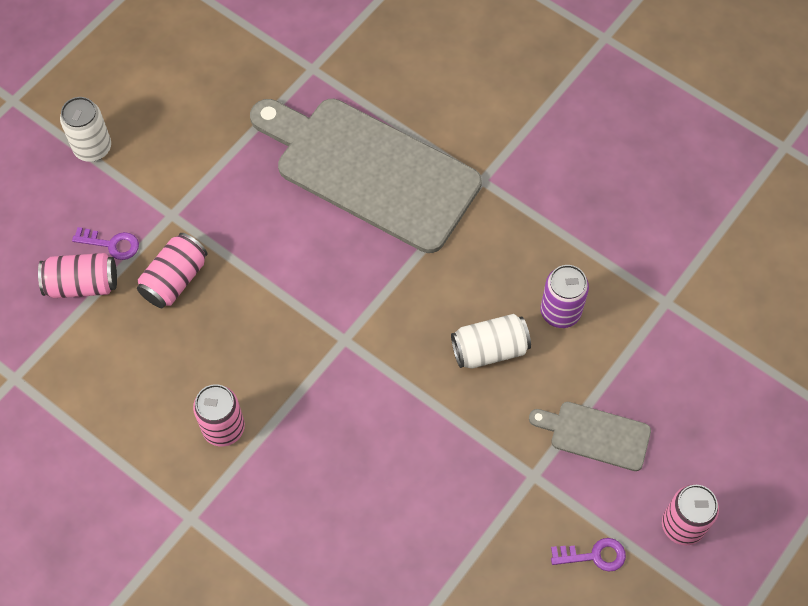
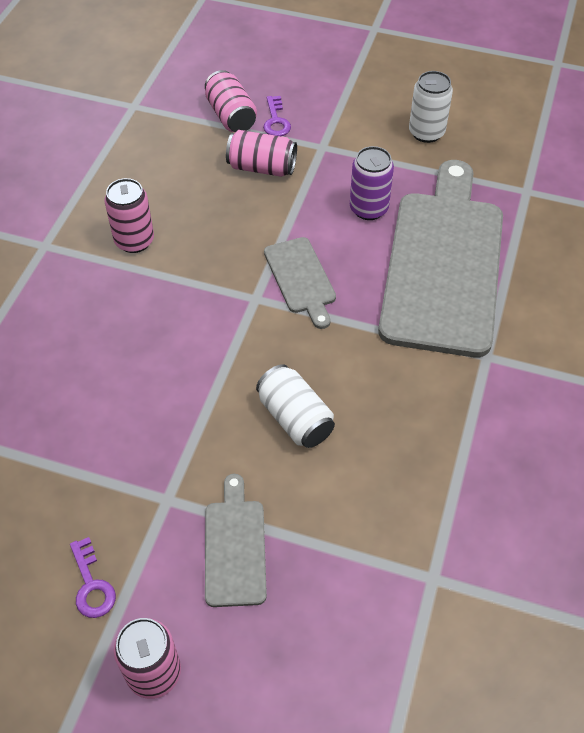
camera: 70 degrees right, 10 degrees down
(92, 148) = (358, 83): white can -> white can (426, 132)
(337, 293) = (301, 278): none -> grey cutting board
(560, 312) = (368, 471): purple can -> purple can (368, 209)

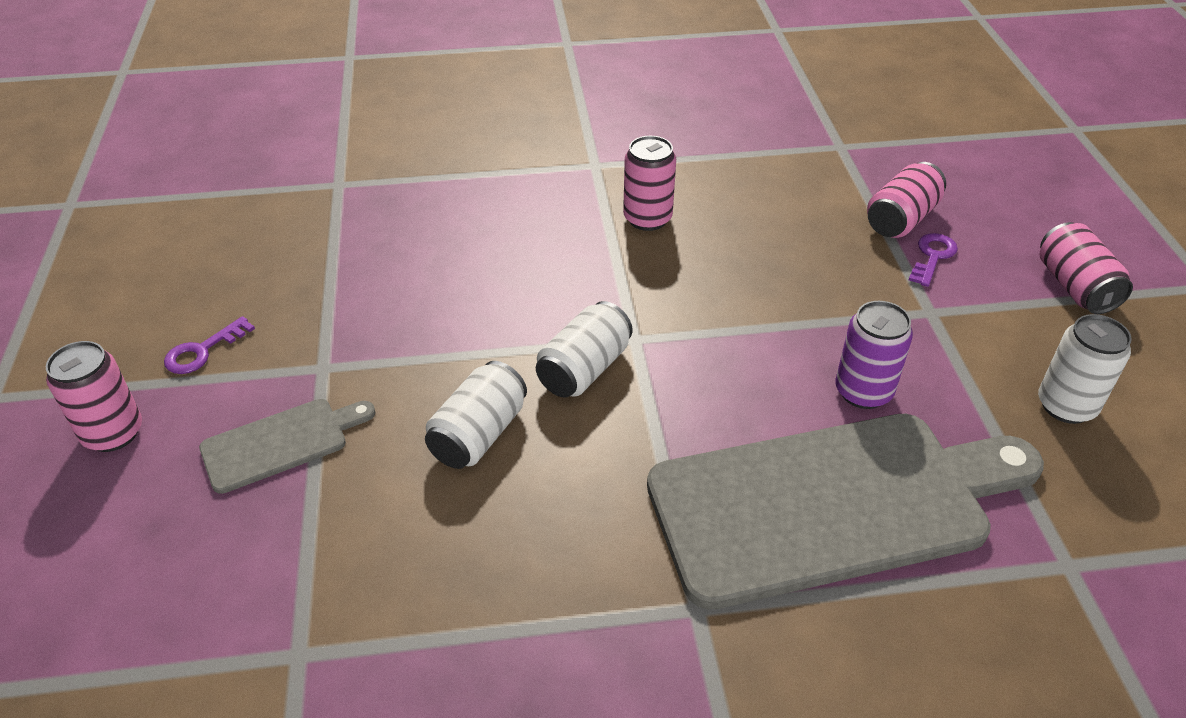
camera: 65 degrees right, 10 degrees down
(262, 167) = (843, 272): pink can -> pink can (1075, 287)
(268, 337) = (584, 369): none -> white can
(276, 121) = (932, 257): purple key -> purple key turned 150 degrees clockwise
(301, 278) = (693, 367): grey cutting board -> none

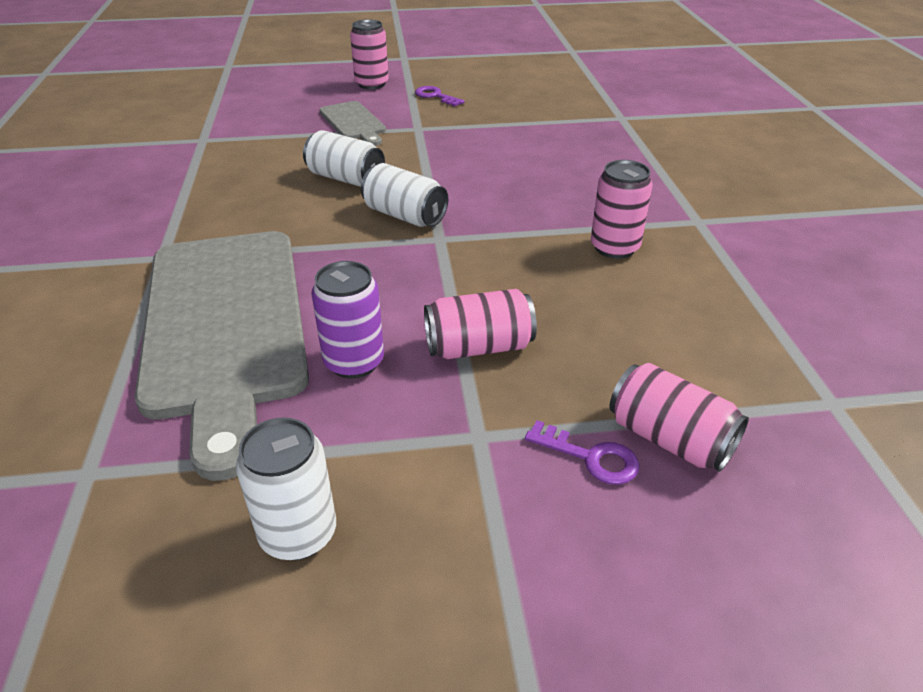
camera: 90 degrees right, 5 degrees down
(1075, 287) = (542, 620): pink can -> pink can (479, 347)

